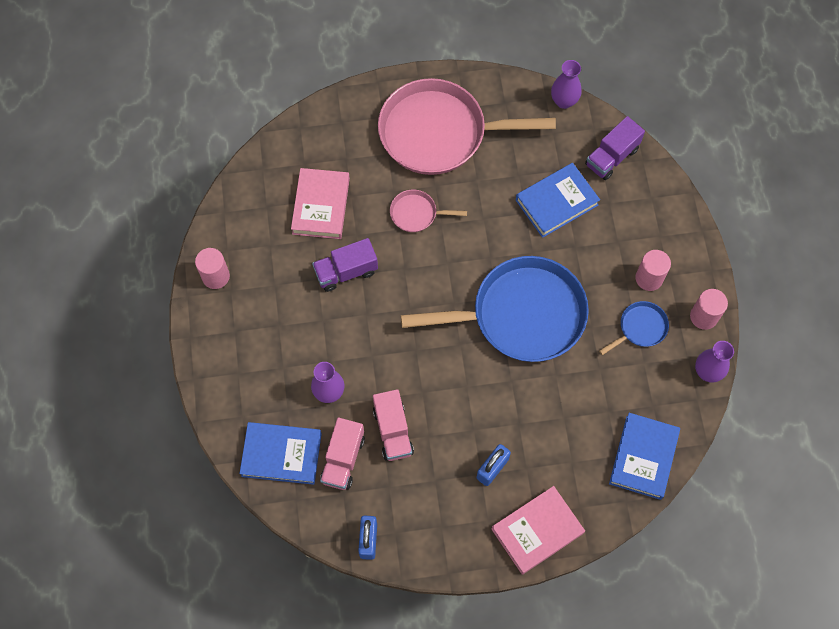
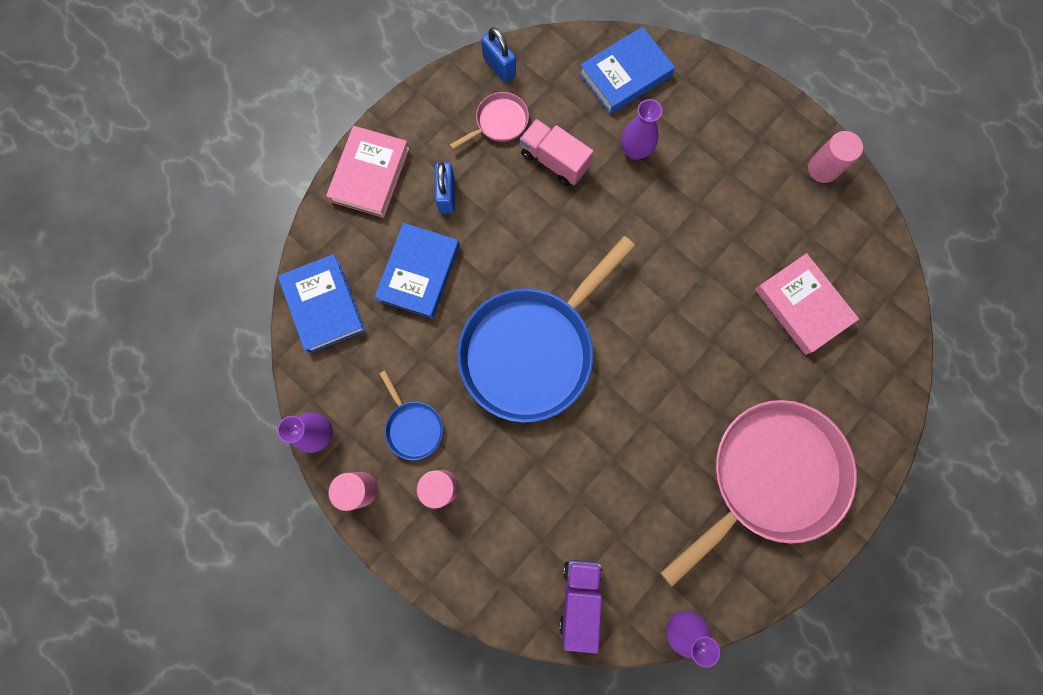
camera: 140 degrees right, 10 degrees up
(343, 459) = (574, 108): pink truck -> none
(346, 272) = (720, 263): purple truck -> none
(416, 213) = (711, 371): pink pan -> pink pan (499, 122)
(556, 202) = (592, 496): blue book -> blue book (419, 273)
(640, 328) = (413, 427): blue pan -> blue pan turned 45 degrees counterclockwise

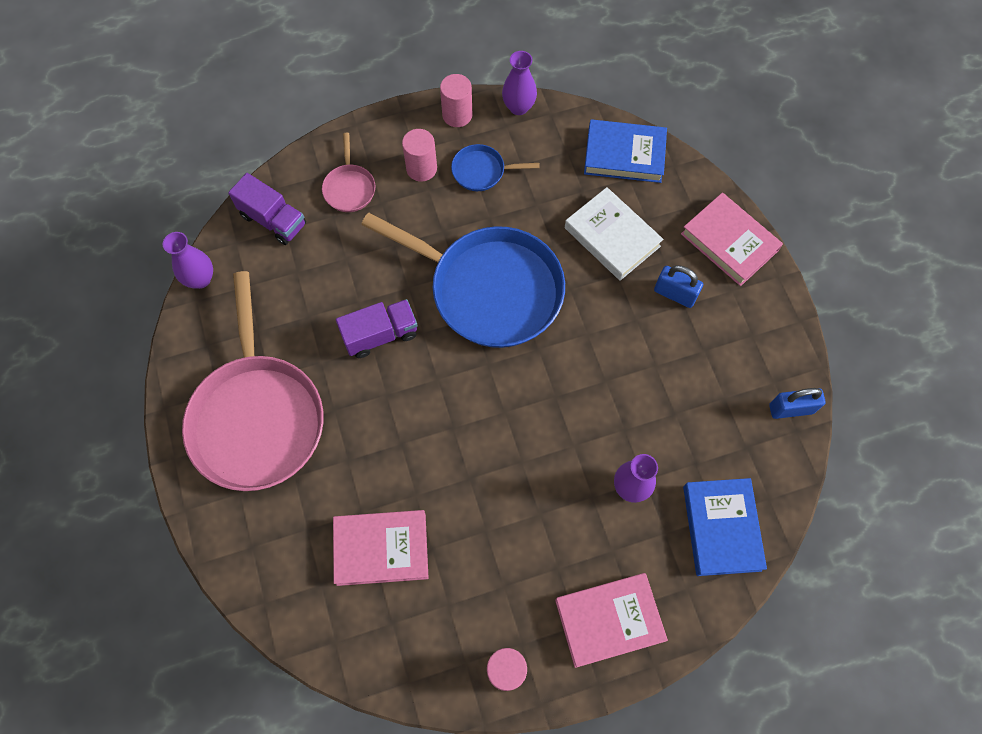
camera: 120 degrees right, 10 degrees down
(419, 273) = (612, 237): blue book -> white book
(499, 122) = (727, 376): pink pan -> pink pan (349, 188)
(532, 350) = (489, 289): blue pan -> blue pan turned 135 degrees clockwise
(554, 161) = (660, 405): pink truck -> none
(631, 418) = (380, 335): none -> purple truck
(742, 118) = (609, 620): none -> pink book

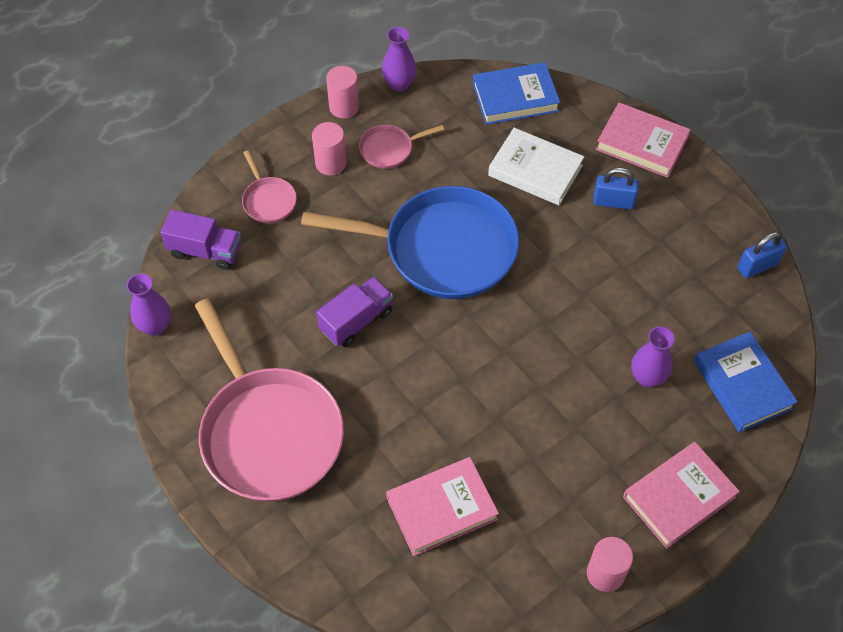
camera: 20 degrees left, 10 degrees down
(482, 171) = (389, 149): blue pan -> pink pan

